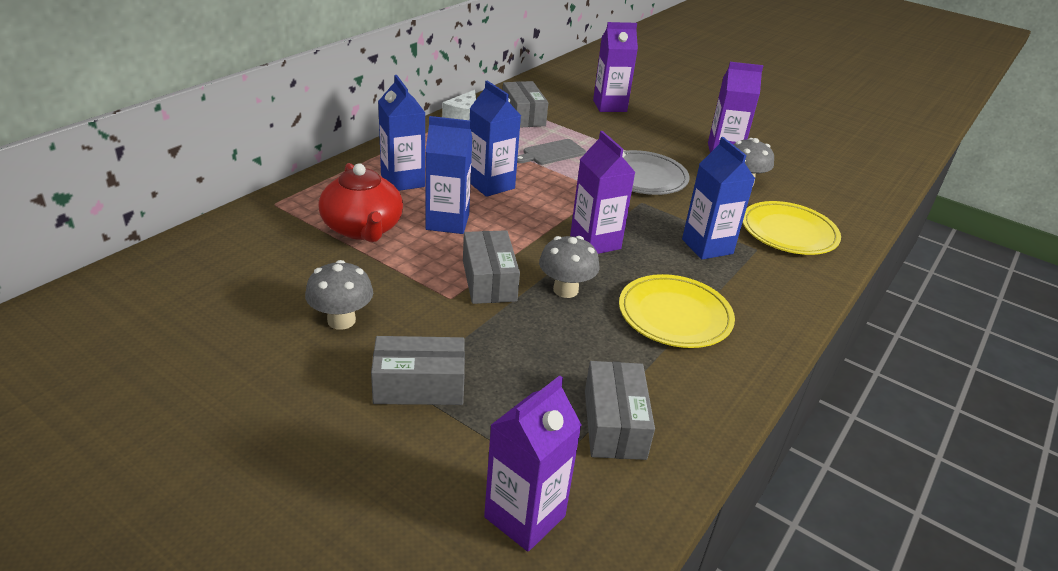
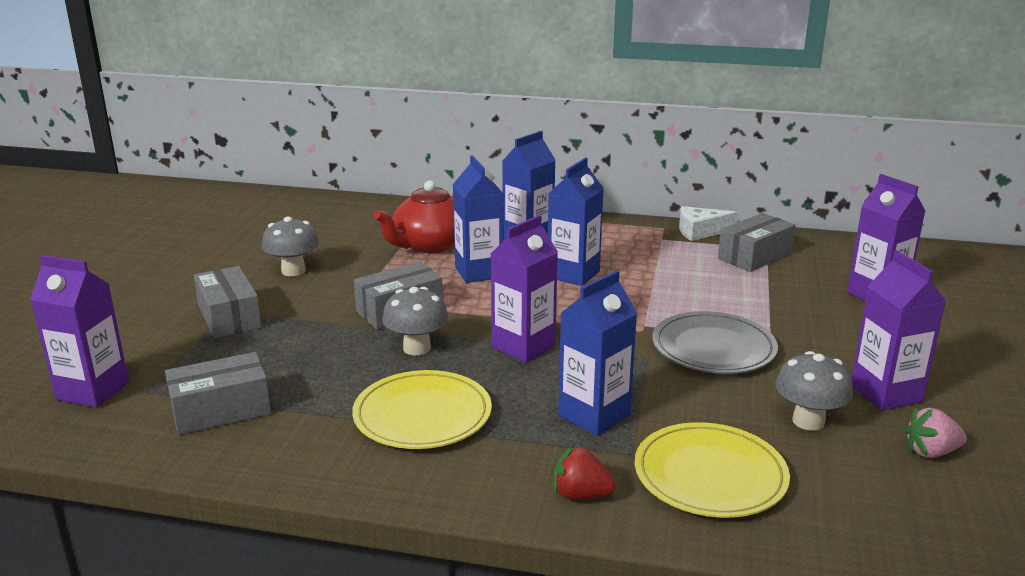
camera: 70 degrees right, 10 degrees down
(551, 153) = (689, 288): grey cutting board -> none
(786, 165) = (931, 452): none -> pink strawberry
(797, 281) = (580, 495): none -> red strawberry

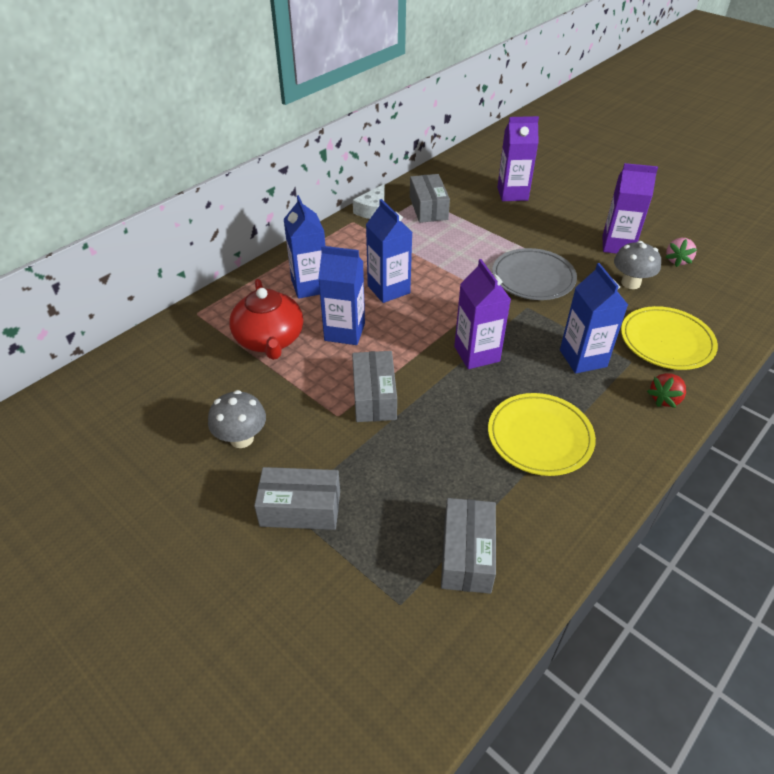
camera: 60 degrees left, 20 degrees up
(93, 391) = (375, 647): purple carton -> none
(417, 348) = (442, 407): grey mushroom -> none

